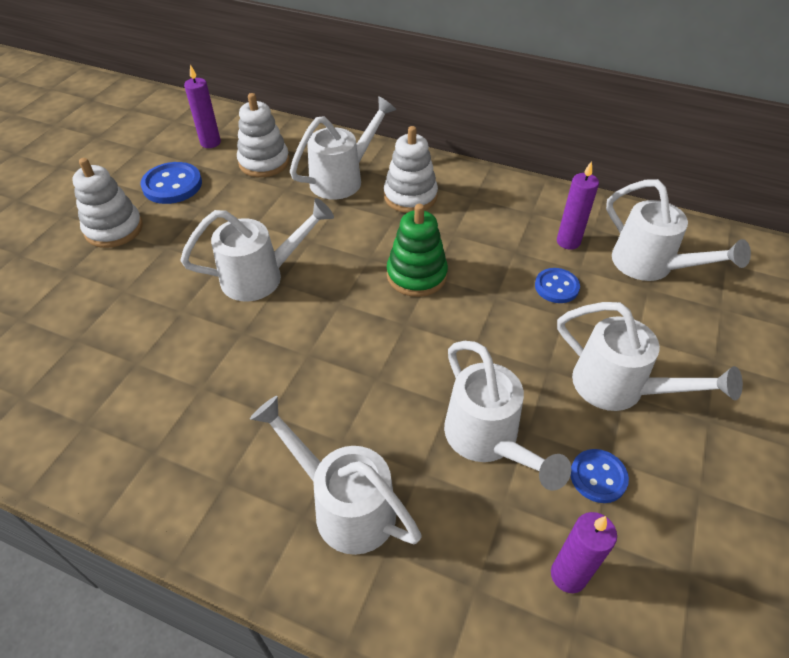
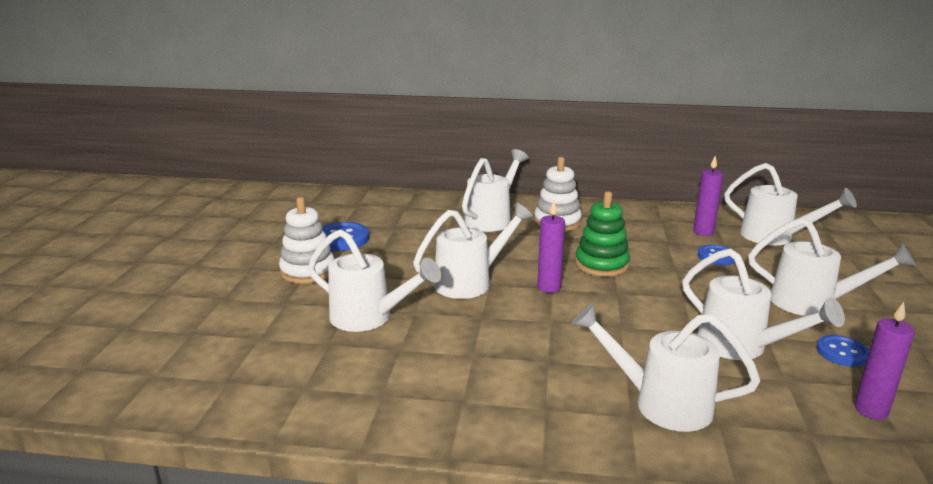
camera: 15 degrees left, 25 degrees down
(133, 311) = (369, 318): none -> white watering can
(210, 143) = (356, 211): purple candle -> purple candle (549, 287)
(264, 162) = (414, 217): white stacking toy -> none

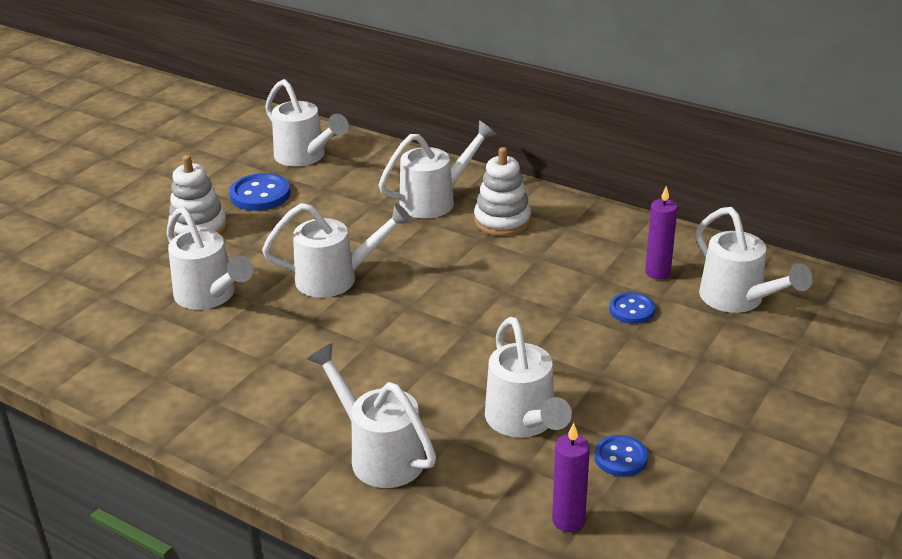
camera: 25 degrees right, 10 degrees up
(549, 287) = (406, 304): purple candle -> none
(601, 264) = (490, 289): green stacking toy -> none
(812, 303) = (666, 395): white watering can -> white watering can (305, 157)

